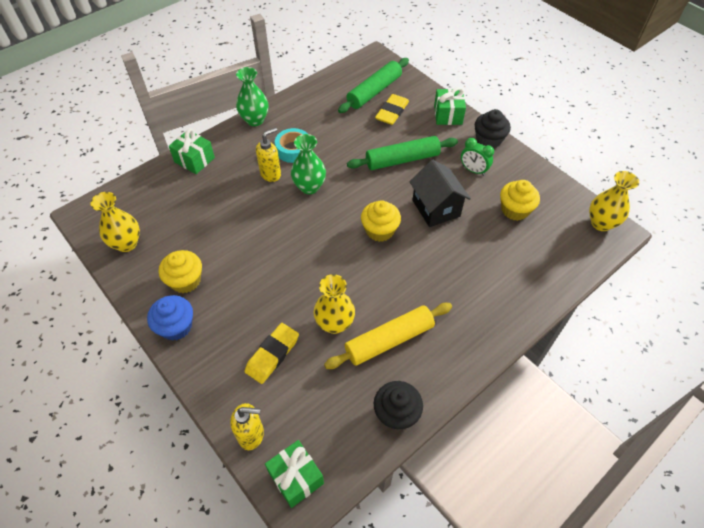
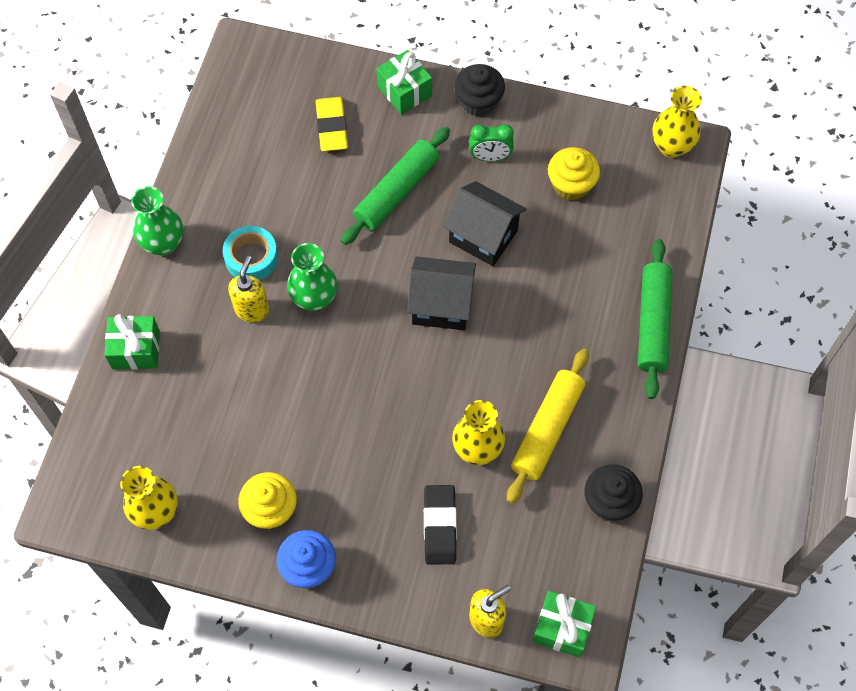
camera: 35 degrees left, 10 degrees up
(272, 354) = (439, 526): yellow eraser -> black eraser
(374, 91) = (284, 107): green rolling pin -> green rolling pin (652, 323)
(380, 230) = (441, 305): yellow cupcake -> black house

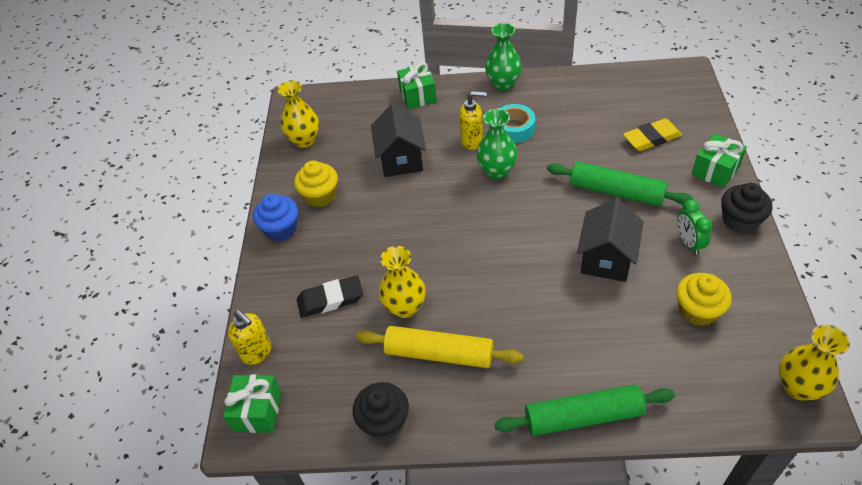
camera: 80 degrees right, 15 degrees down
(441, 305) = (526, 248): black house -> black house (401, 159)

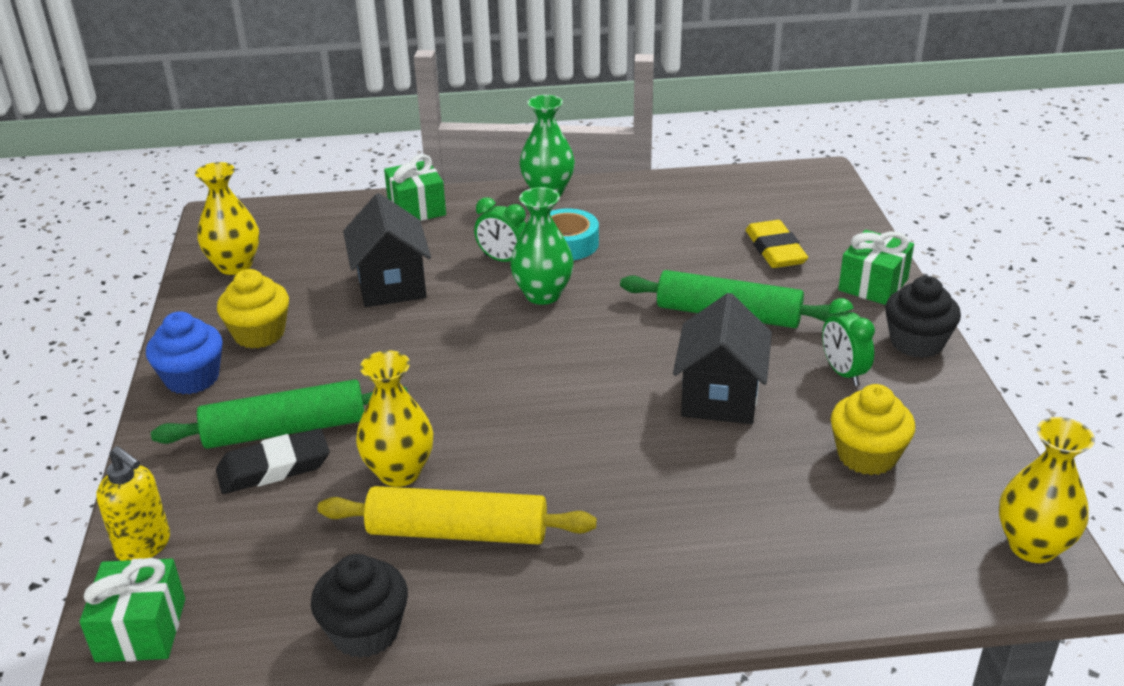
camera: 10 degrees left, 15 degrees down
(472, 141) = (503, 260): yellow soap dispenser -> green clock
(583, 416) = (699, 604): green rolling pin -> green rolling pin (285, 430)
(651, 138) = (775, 250): yellow eraser -> yellow eraser turned 75 degrees counterclockwise

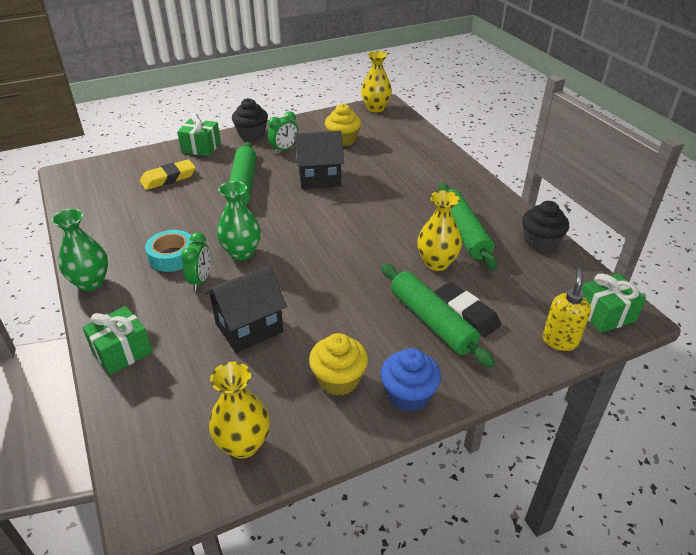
camera: 110 degrees left, 5 degrees up
(457, 532) = (464, 232): yellow rolling pin -> green rolling pin

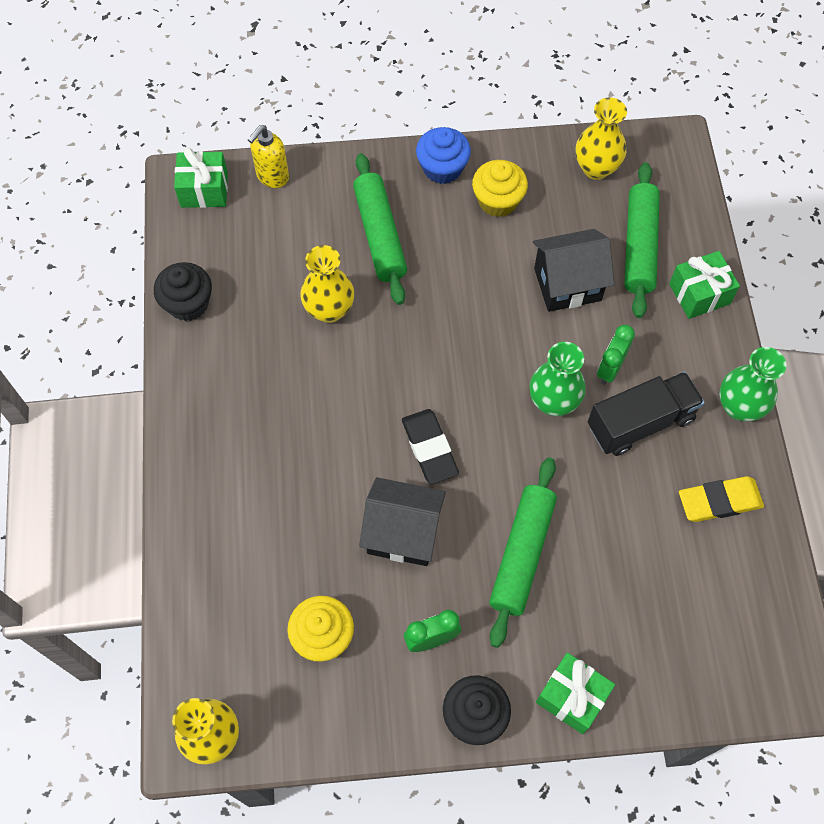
camera: 160 degrees left, 25 degrees up
(168, 178) = (635, 613): yellow eraser -> yellow eraser (719, 501)
(172, 256) = (640, 422): turquoise tape -> black truck
(464, 232) = (267, 349): green rolling pin -> green rolling pin (639, 246)
(465, 313) = (340, 234): black eraser -> black eraser (429, 448)

